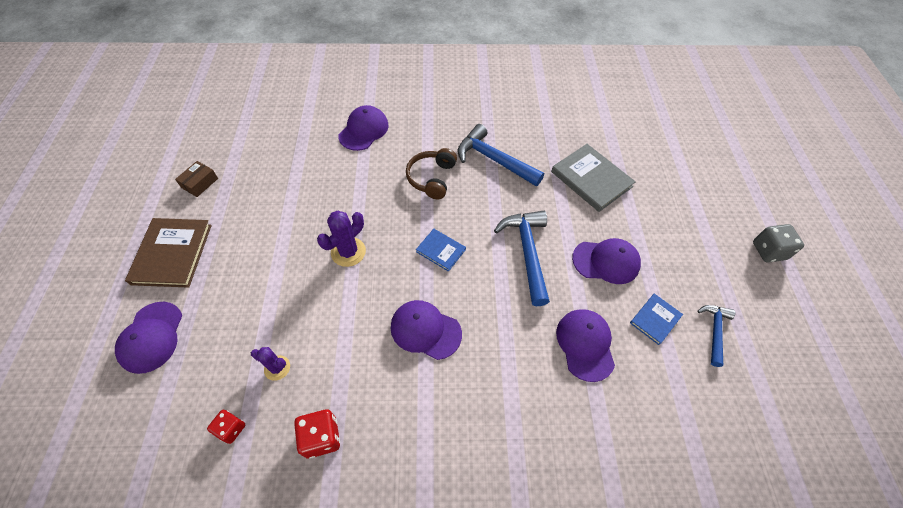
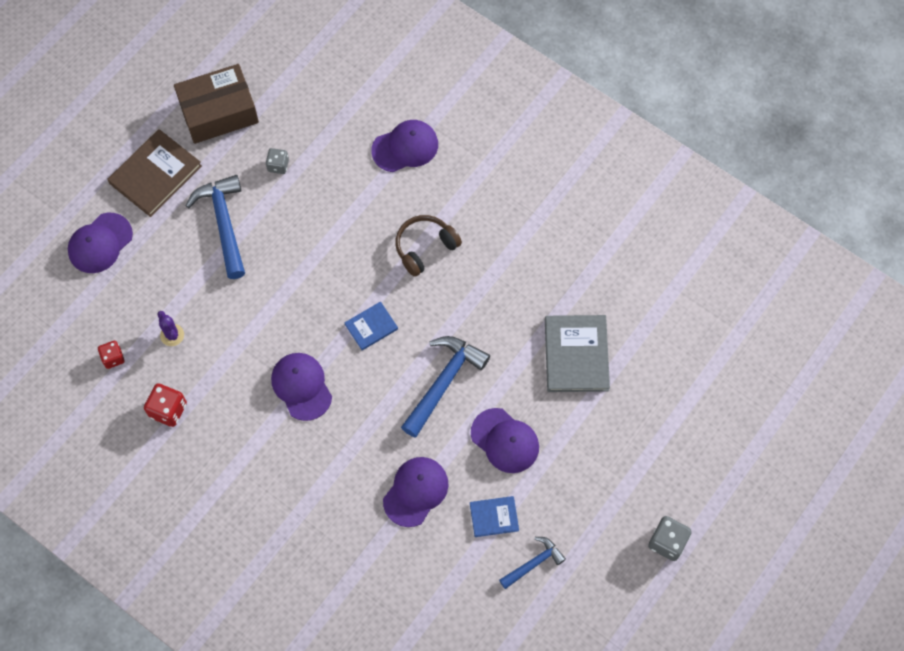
camera: 40 degrees right, 10 degrees up
(200, 183) = (218, 112): brown box -> brown box, size x2.17
(277, 190) = (278, 165): none -> grey dice
(348, 252) = (294, 272): purple cactus -> none
(440, 250) = (371, 327): blue book -> blue book turned 75 degrees clockwise
(494, 160) = (501, 268): blue hammer -> blue hammer (224, 223)

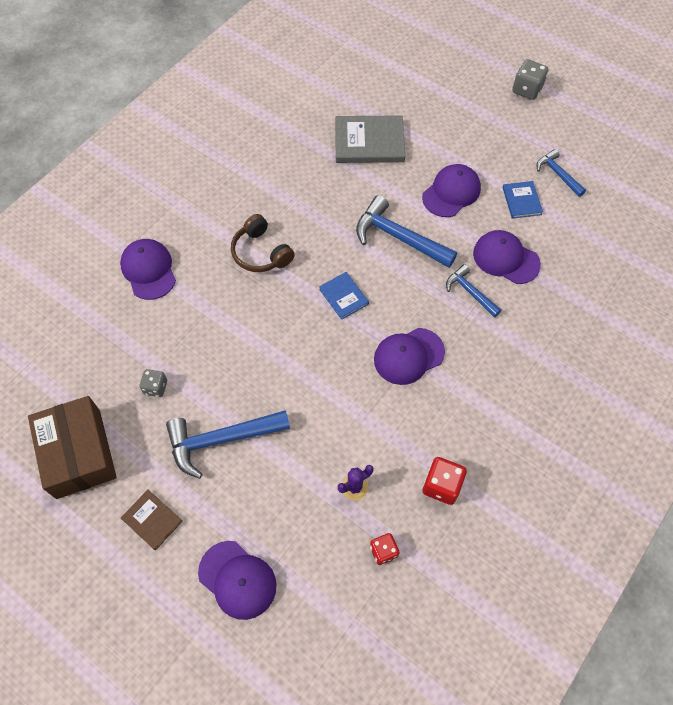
camera: 90 degrees left, 5 degrees down
(155, 174) = (152, 520): brown book -> brown book, size x0.55
(374, 451) = (470, 292): none -> blue hammer

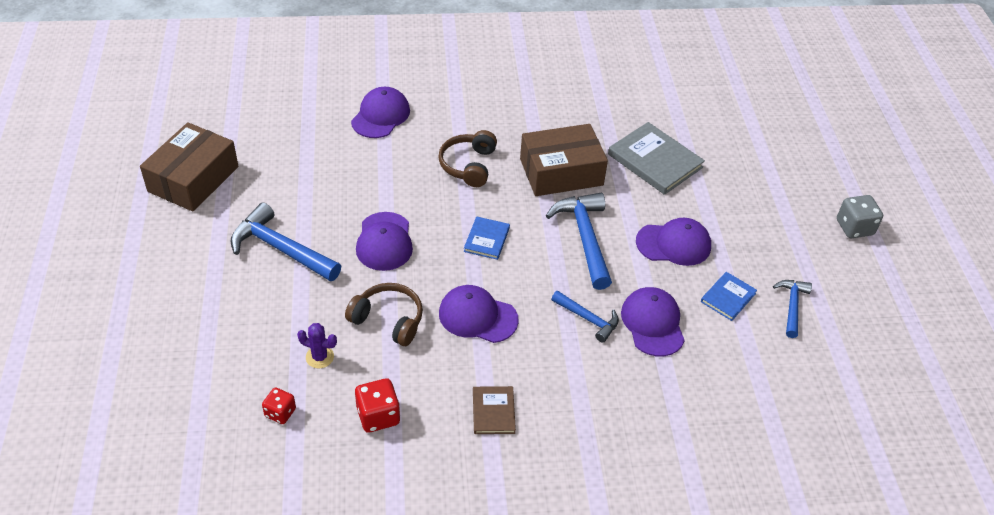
camera: 45 degrees right, 15 degrees down
(152, 520) = (178, 253): brown book -> brown book (493, 411)
(155, 387) = (287, 184): grey dice -> none
(237, 580) = (173, 334): purple cap -> purple cap (384, 242)
(325, 202) = (561, 172): none -> brown box
(360, 416) = (388, 320): none -> brown headphones
(470, 292) = (588, 319): blue hammer -> blue hammer turned 120 degrees clockwise

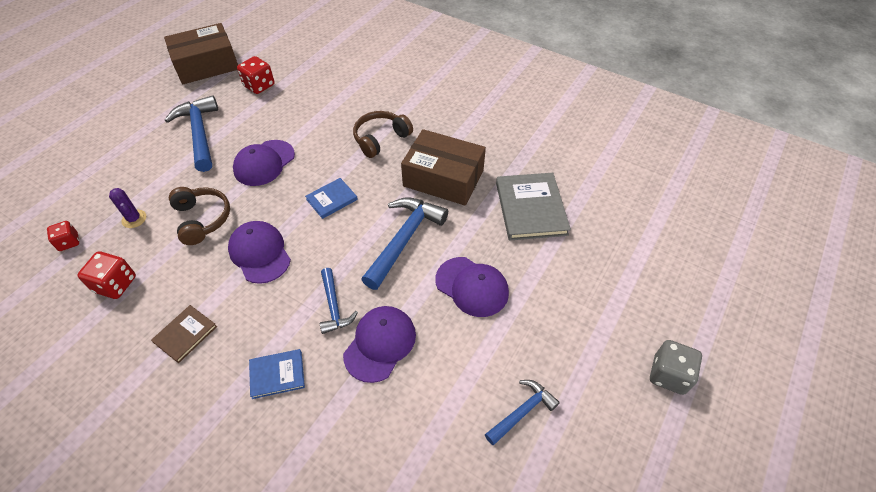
camera: 40 degrees right, 5 degrees up
(283, 173) = (259, 86): none -> red dice
(380, 116) = (361, 77): purple cap -> none
(728, 297) = (469, 364): blue book -> blue book (277, 374)

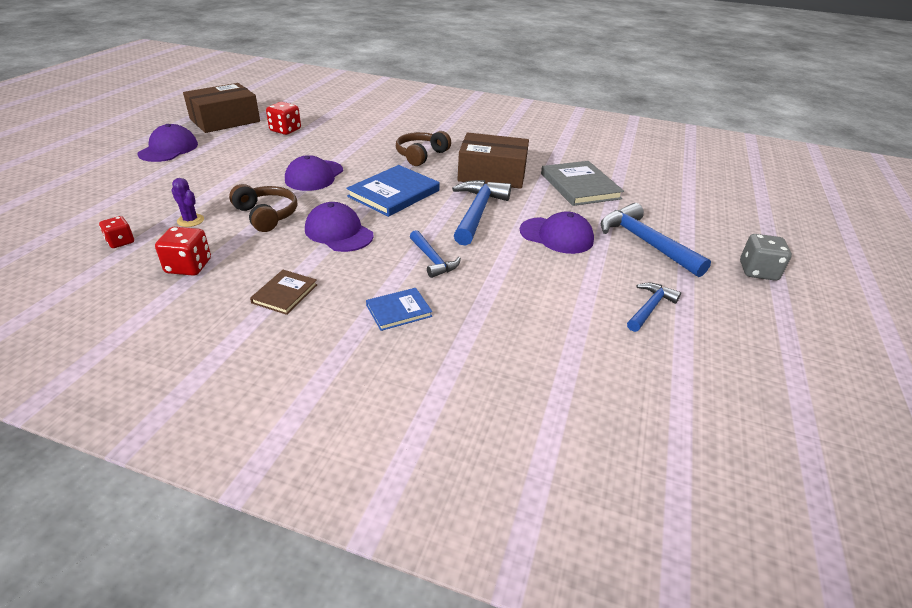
camera: 15 degrees left, 15 degrees down
(200, 133) = (237, 161): blue hammer -> blue hammer (645, 242)
(331, 199) = (394, 193): blue book -> blue book, size x1.81
(380, 344) = (492, 279): purple cap -> purple cap (169, 149)

